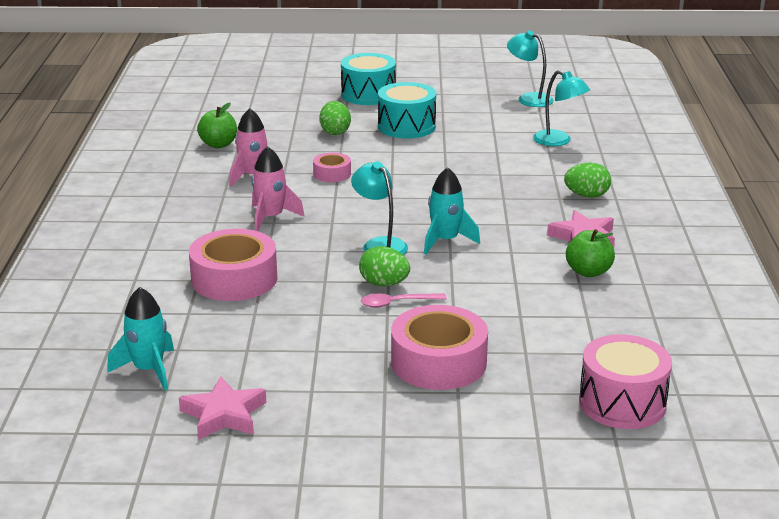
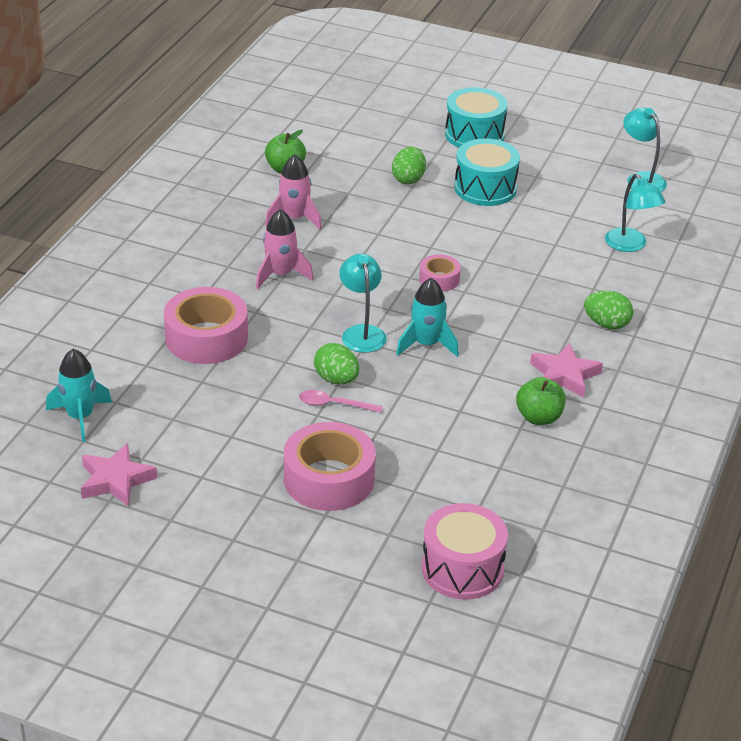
camera: 20 degrees right, 10 degrees up
(332, 174) = (371, 233): pink tape -> pink tape (439, 279)

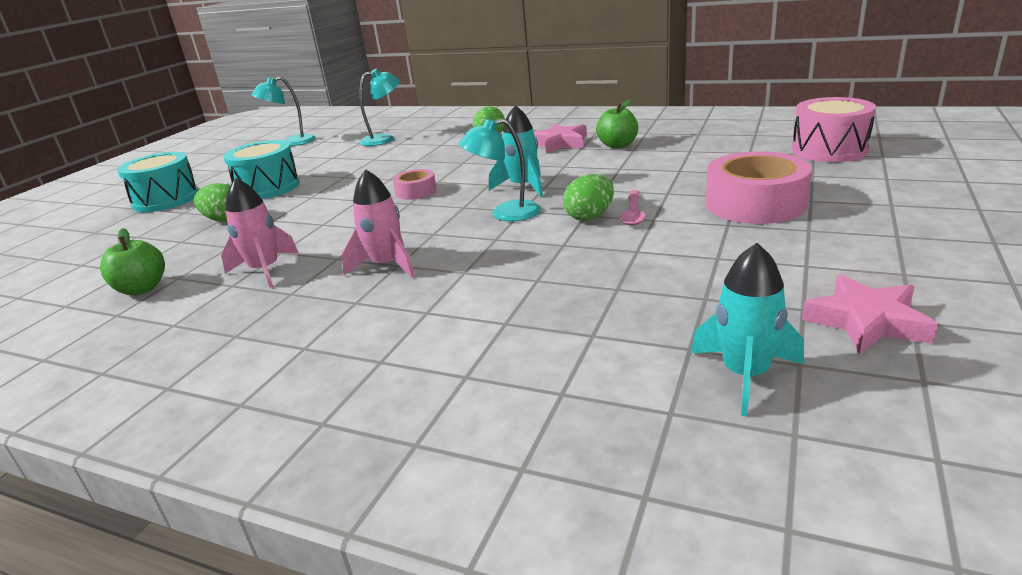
camera: 85 degrees left, 10 degrees down
(206, 338) = (521, 297): pink tape -> none

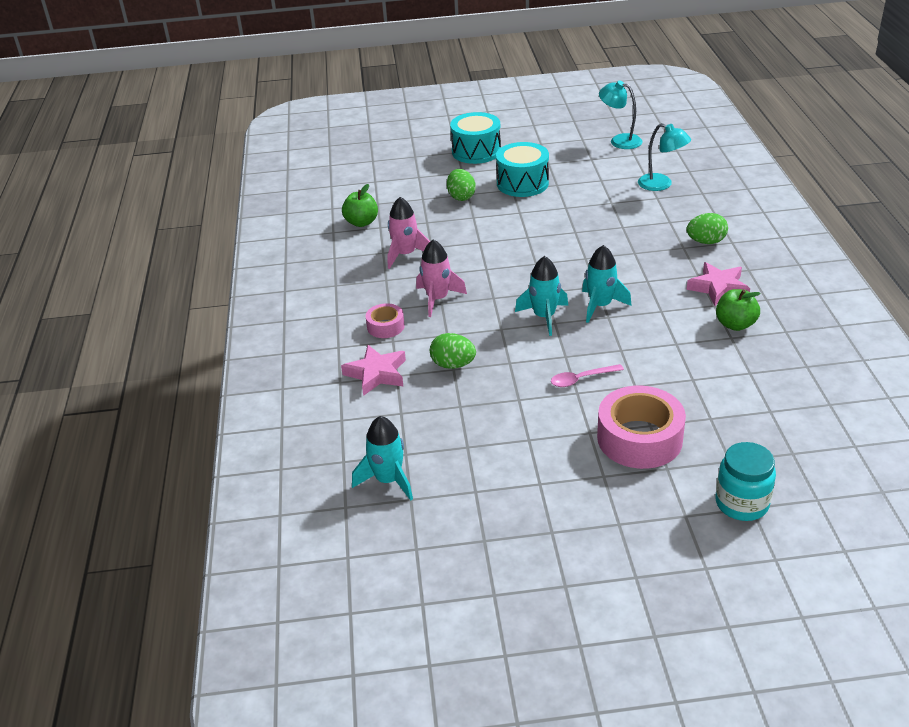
camera: 60 degrees right, 10 degrees up
(416, 191) = (558, 256): pink tape -> pink tape (385, 326)
(505, 214) = (544, 317): turquoise lamp -> turquoise rocket
(589, 217) = (563, 359): green egg -> green egg (453, 365)
(829, 150) = (811, 461): pink drum -> none
(866, 321) = (472, 520): pink star -> pink star (376, 374)
(880, 180) = (741, 503): none -> turquoise jar

